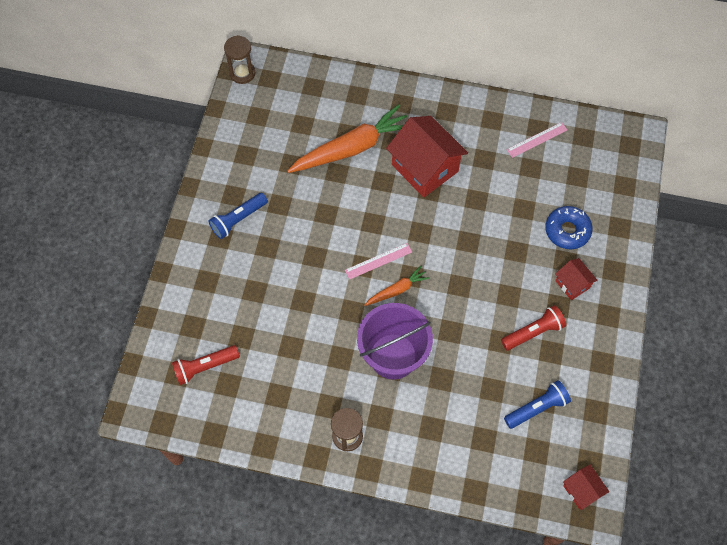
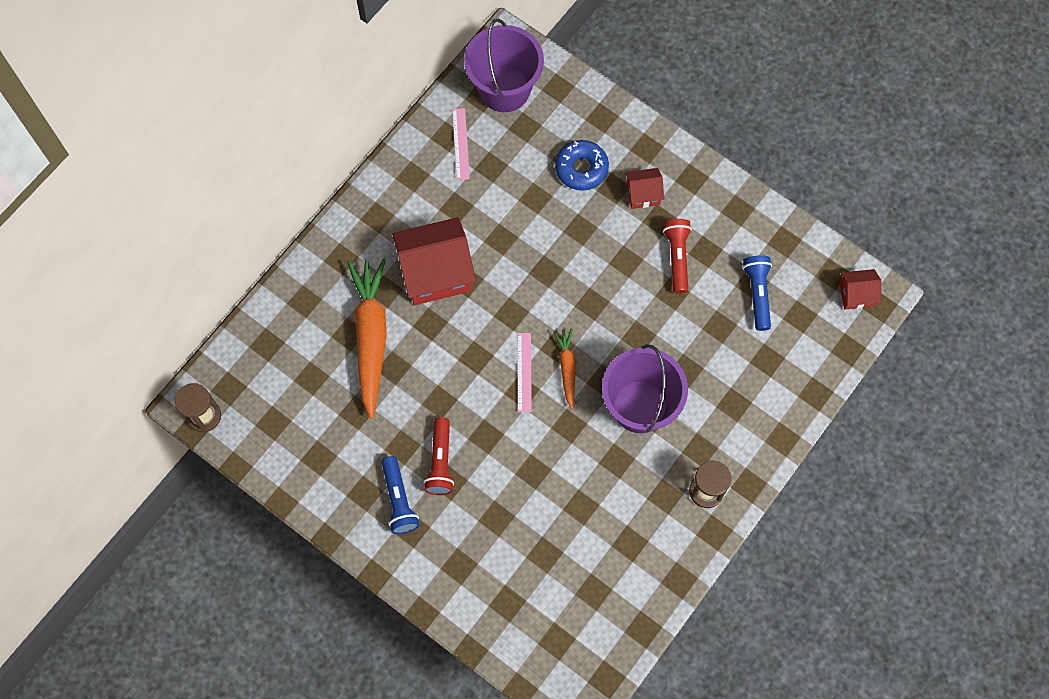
camera: 65 degrees left, 5 degrees up
(205, 367) = (562, 608): red flashlight -> red flashlight (440, 462)
(600, 149) = (504, 89): none -> purple bucket

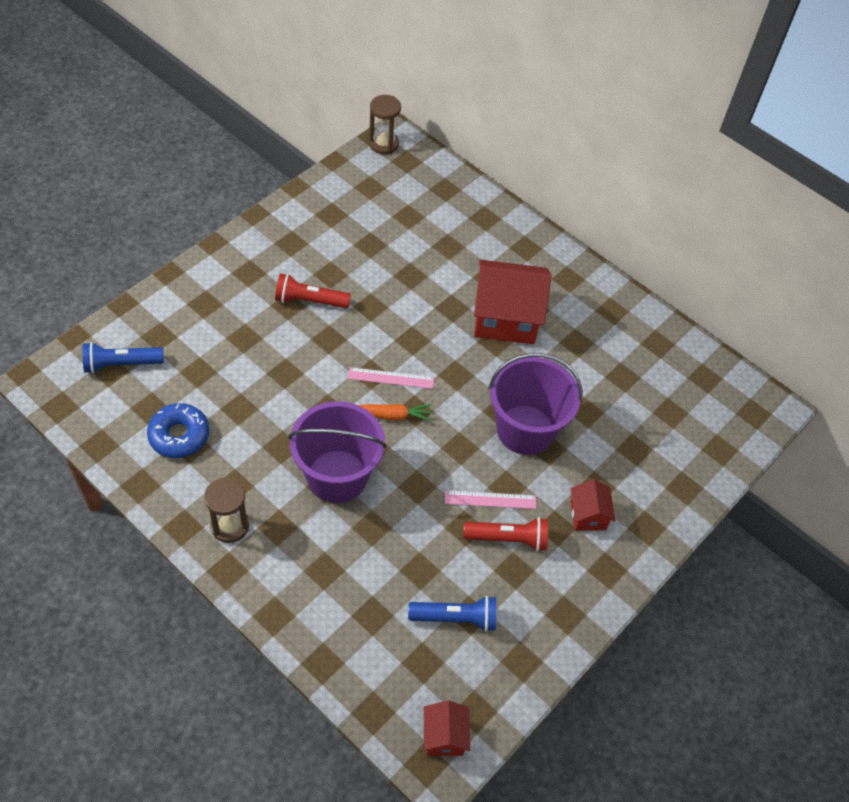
camera: 90 degrees right, 15 degrees down
(371, 337) = (443, 262): orange carrot -> none
(399, 500) = (279, 266): blue flashlight -> blue flashlight (121, 364)
(436, 273) = (505, 318): red house -> red house turned 75 degrees counterclockwise
(460, 144) = (649, 354): pink ruler -> pink ruler (490, 499)
(504, 89) = (715, 399): purple bucket -> purple bucket (525, 430)
(581, 169) = (620, 459): blue donut -> blue donut (179, 435)

